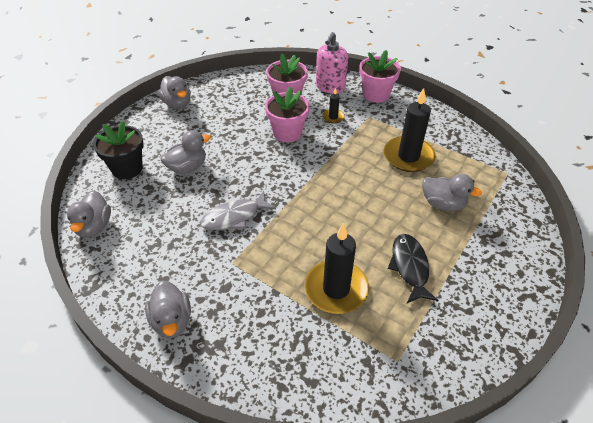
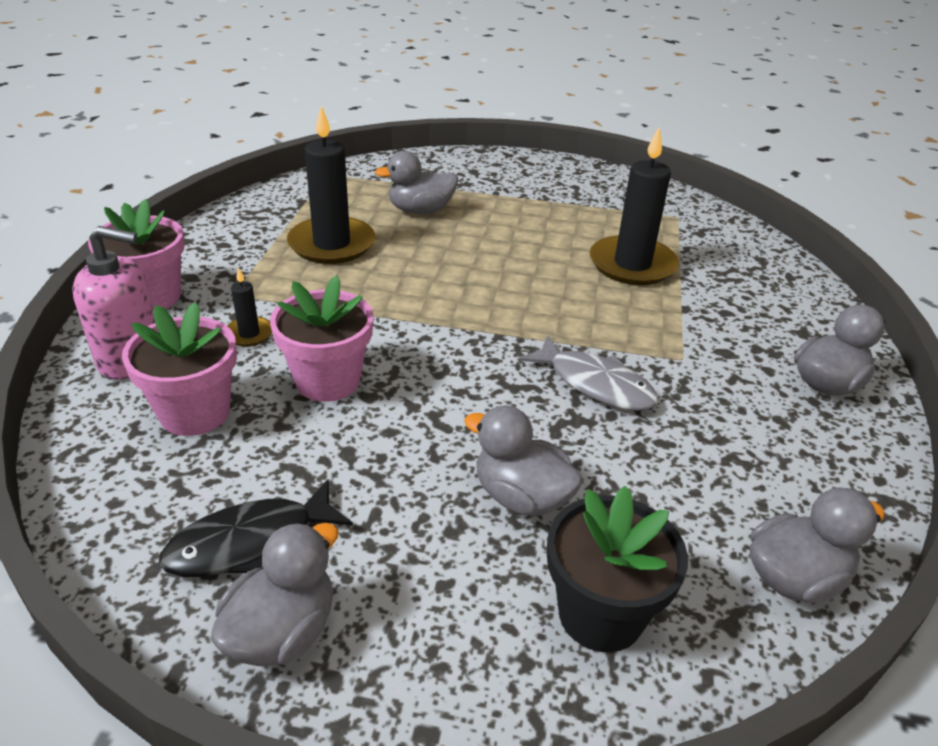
camera: 115 degrees left, 10 degrees down
(410, 267) = (549, 222): black fish -> black fish (250, 542)
(443, 204) = (420, 210): grey duck -> grey duck turned 105 degrees counterclockwise

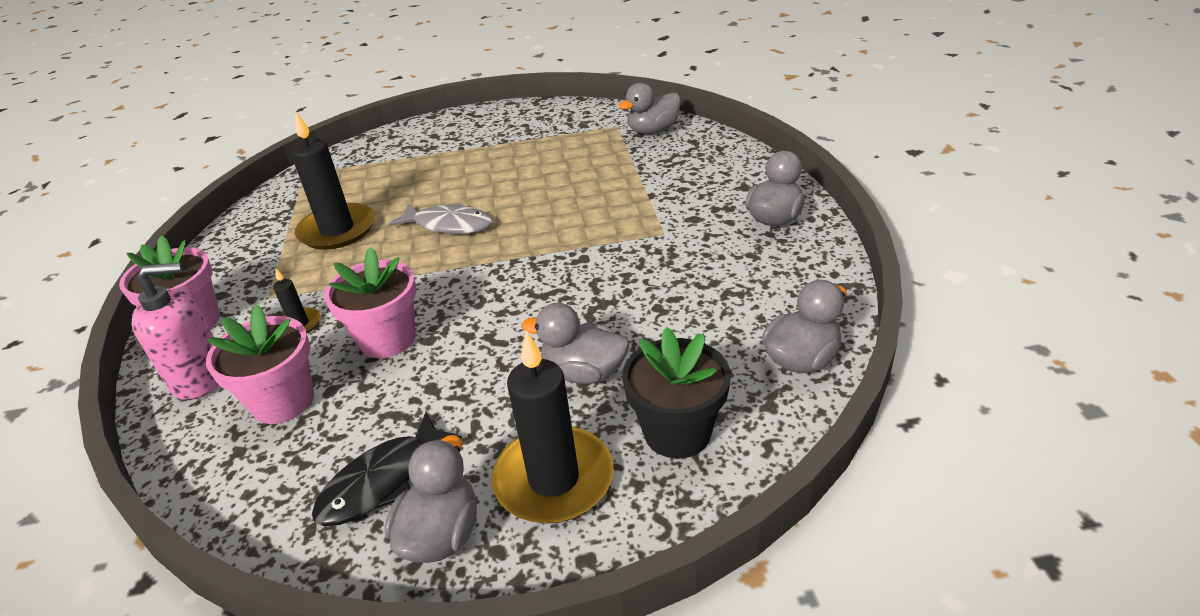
camera: 15 degrees left, 0 degrees up
(420, 210) = (402, 180): grey duck -> grey duck (653, 131)
(595, 384) = (605, 272): grey fish -> grey fish (449, 225)
(632, 265) = (596, 174): black candle -> black candle (554, 479)

